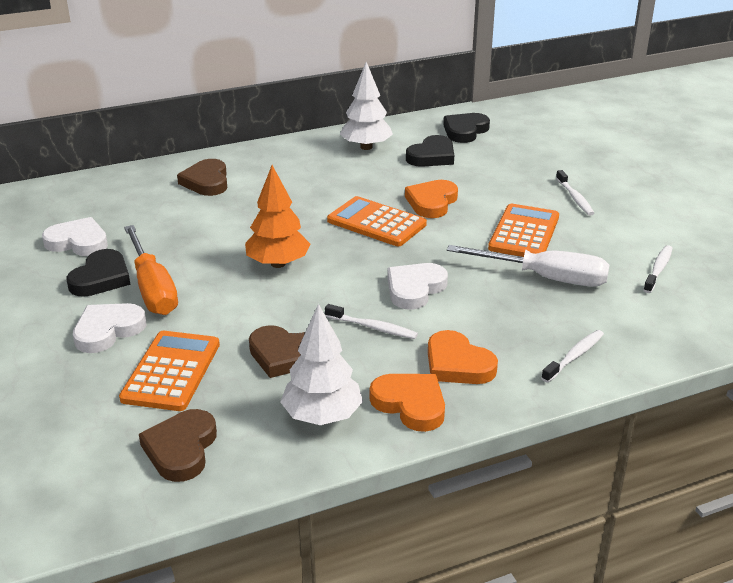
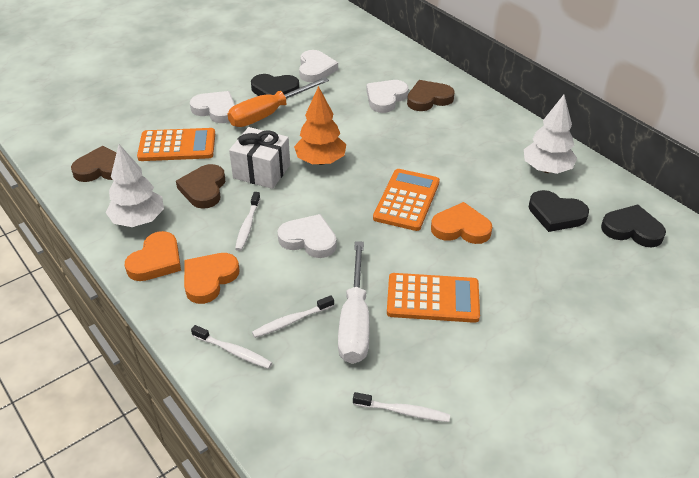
camera: 75 degrees right, 10 degrees up
(184, 206) = (385, 98): none -> white heart
(274, 307) = (261, 171): none -> white gift
(574, 198) = (527, 332): white toothbrush -> white toothbrush (291, 321)

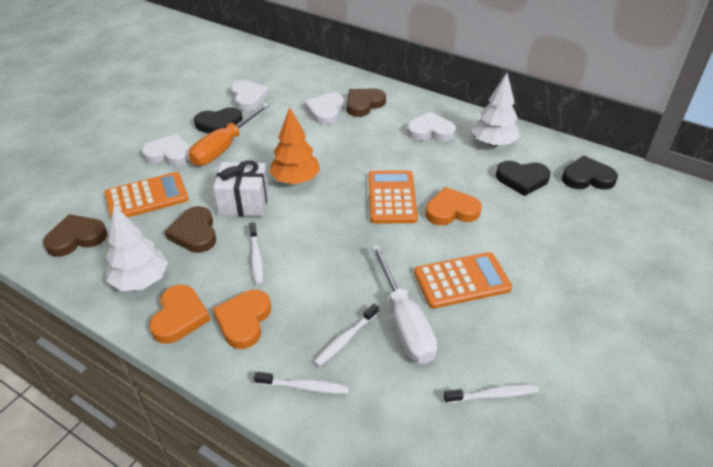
camera: 20 degrees left, 0 degrees up
(309, 239) = (322, 256): white heart -> white heart (430, 131)

